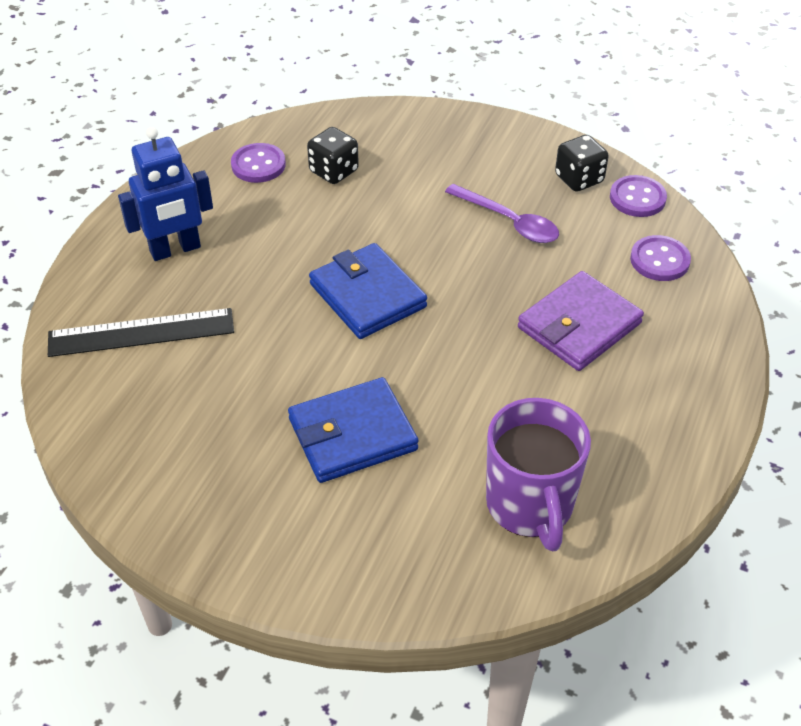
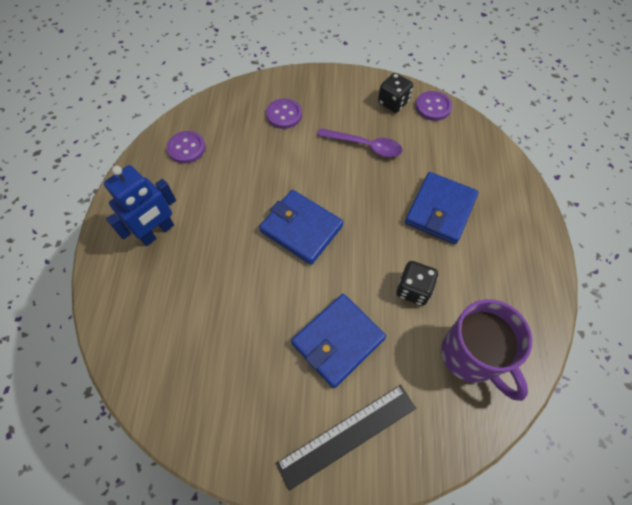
camera: 20 degrees left, 15 degrees up
(141, 332) = (161, 307): black ruler -> black ruler (347, 435)
(334, 171) = (239, 139): black dice -> black dice (413, 289)
(579, 325) = (440, 210): purple wallet -> blue wallet
(659, 260) = (465, 148): purple button -> purple button (284, 115)

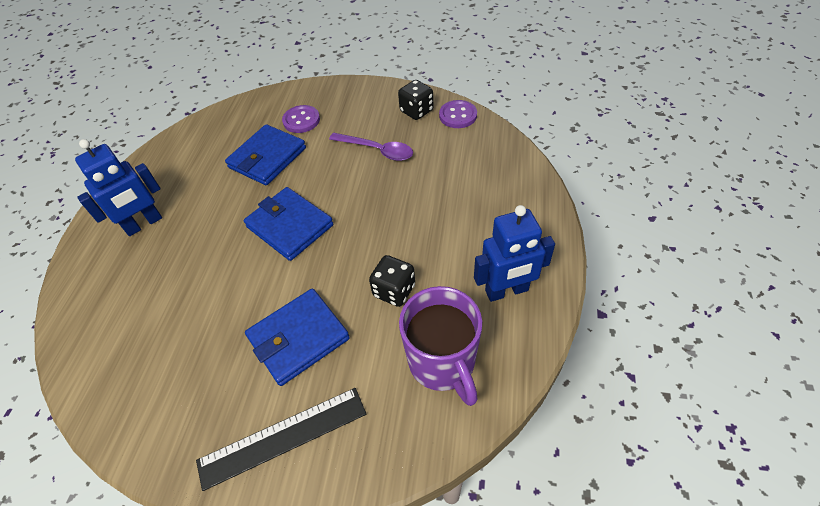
camera: 10 degrees right, 10 degrees down
(186, 148) = (196, 148): purple button -> none
(440, 210) = (442, 213): blue wallet -> blue wallet (267, 158)
(512, 284) = (507, 291): none -> blue robot

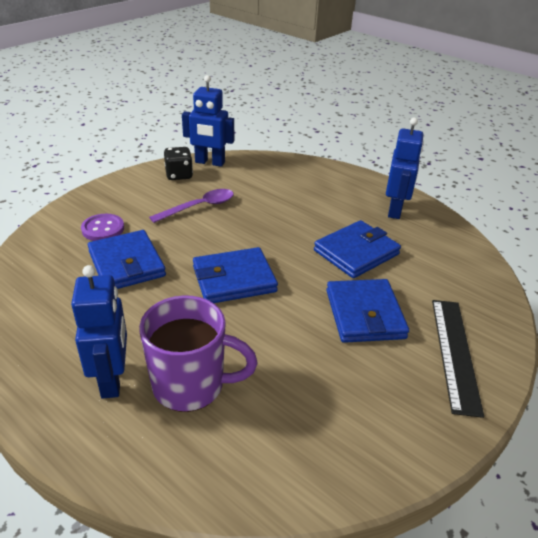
camera: 65 degrees left, 15 degrees down
(394, 290) = (356, 252): black dice -> blue wallet
(442, 363) = (435, 256): purple mug -> purple mug (190, 385)
(458, 115) = (210, 162): purple button -> blue robot

